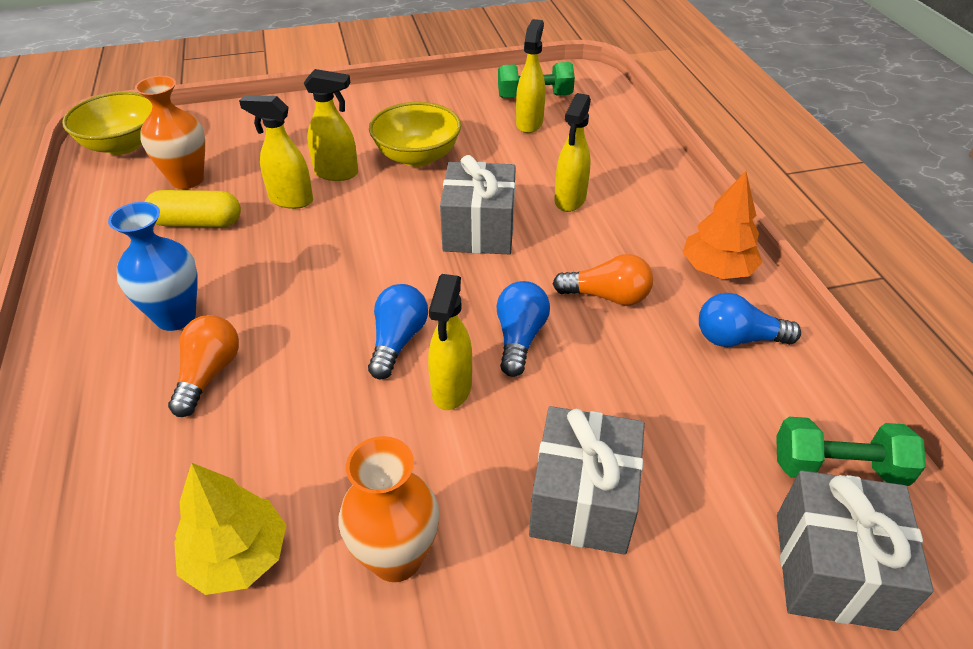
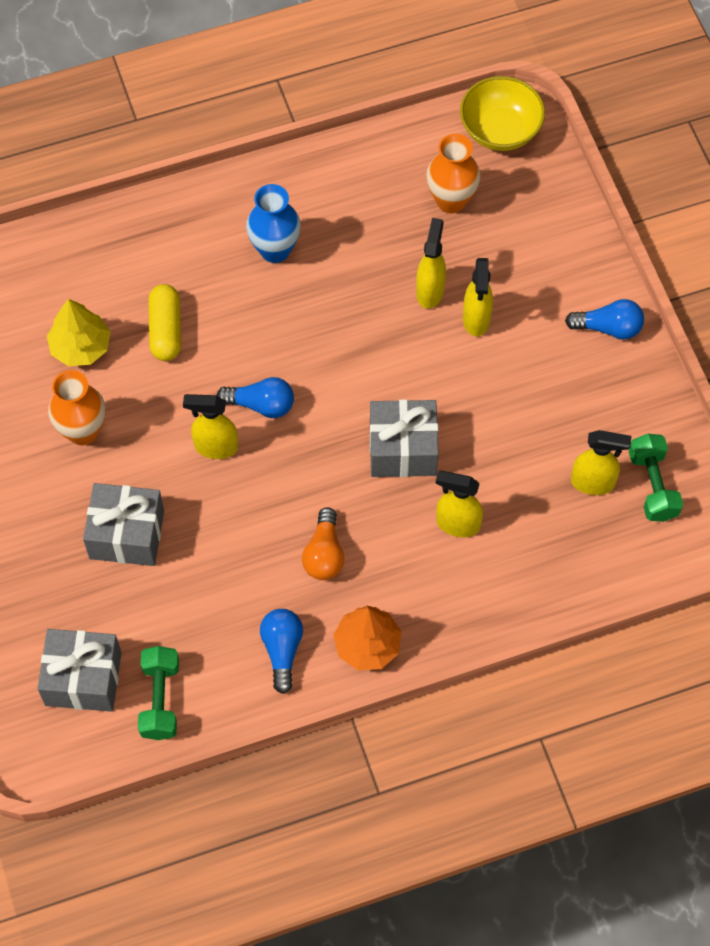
camera: 85 degrees right, 20 degrees up
(197, 222) = (389, 228): yellow capsule -> yellow capsule (166, 330)
(209, 374) = (219, 289): orange light bulb -> none
(417, 156) = (514, 383): yellow bowl -> none
(519, 338) = (271, 489): blue light bulb -> blue light bulb (608, 328)

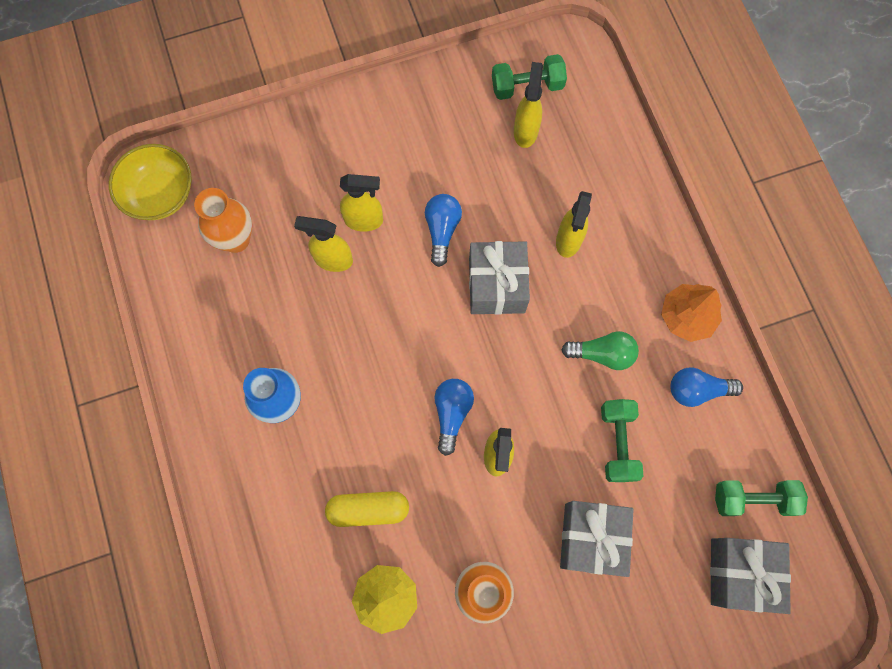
camera: 90 degrees left, 10 degrees up
(225, 564) = (617, 443): none -> green dumbbell
(324, 554) = (602, 354): orange light bulb -> green light bulb
(608, 328) = (375, 112): blue light bulb -> blue light bulb (442, 230)

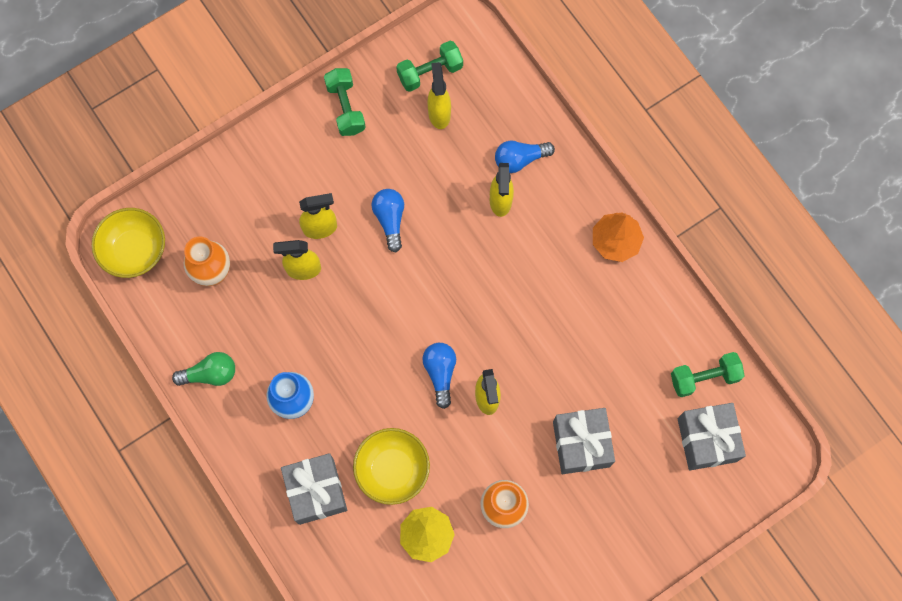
camera: 15 degrees left, 0 degrees up
(368, 509) = (392, 469): yellow capsule -> yellow bowl
(497, 285) = (449, 255): grey gift -> grey gift (316, 491)
(602, 354) = (553, 291): green light bulb -> green light bulb (210, 374)
(617, 443) = (583, 361): green dumbbell -> green dumbbell (345, 108)
(697, 390) = (638, 300): blue light bulb -> blue light bulb (520, 159)

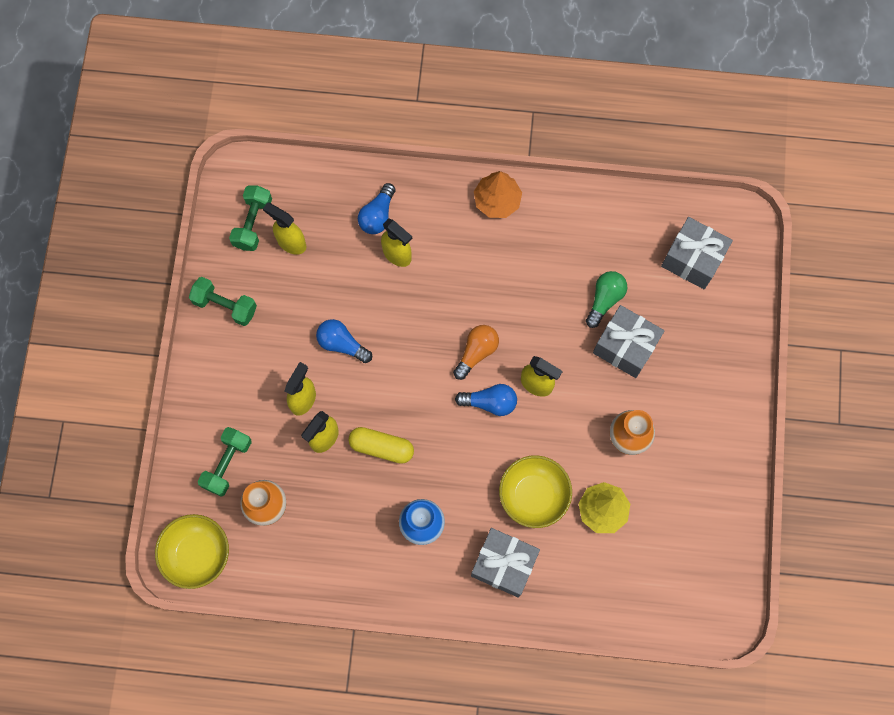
camera: 50 degrees left, 0 degrees up
(210, 374) = (346, 573): green light bulb -> green light bulb (604, 300)
(332, 318) = (381, 447): none -> yellow capsule
(440, 373) = (490, 402): blue light bulb -> blue light bulb turned 150 degrees clockwise
(473, 329) = (476, 352): none -> orange light bulb
(704, 377) = (647, 224): green dumbbell -> green dumbbell (227, 464)

